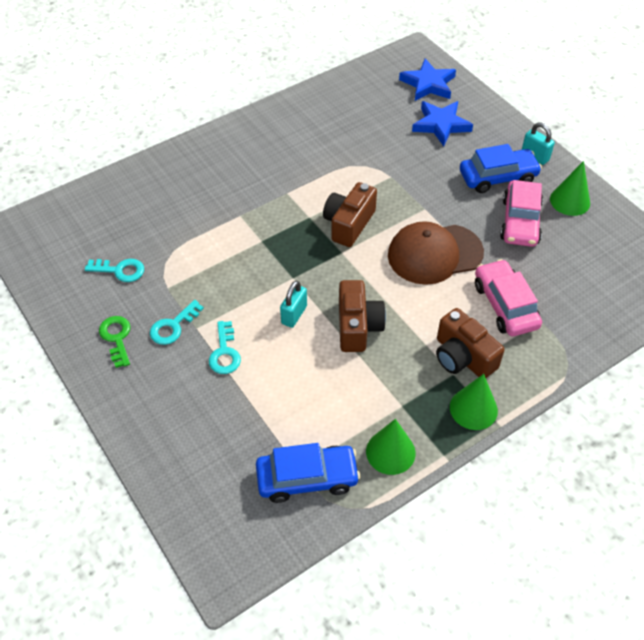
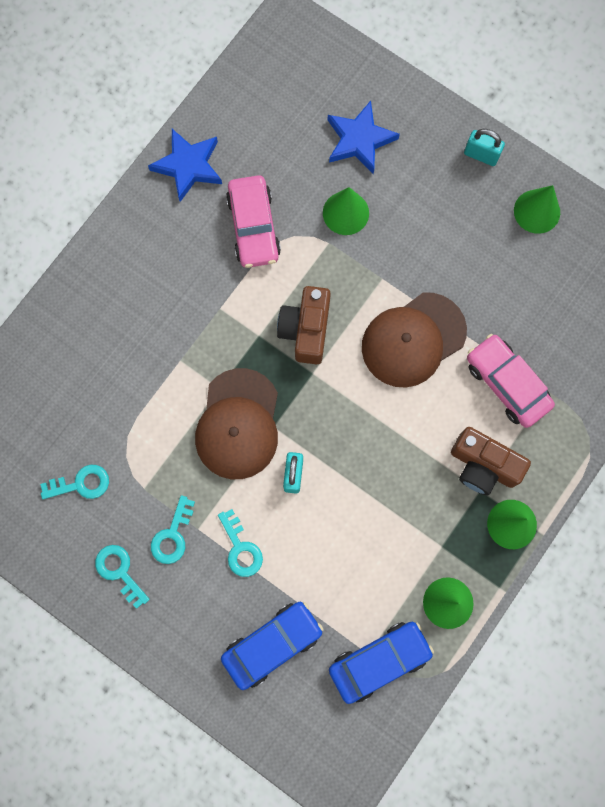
camera: 20 degrees left, 25 degrees up
(116, 338) = (119, 571): green key -> turquoise key
(265, 268) = (238, 424): none -> brown cap
(358, 326) = (365, 465): brown camera -> none
(412, 163) = (345, 213): none -> green cone
(428, 84) = (323, 75): blue star -> blue star (188, 166)
(498, 177) = (448, 202): blue car -> blue car (272, 644)
(520, 221) = (491, 261): pink car -> pink car (253, 227)

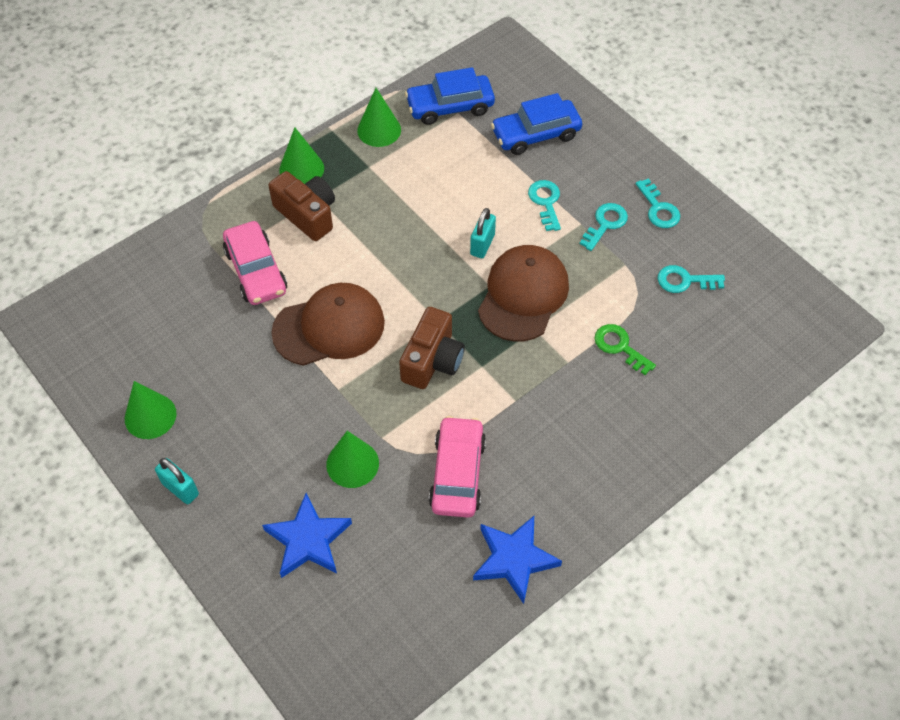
camera: 165 degrees left, 20 degrees down
(134, 390) = (619, 347): none -> green key

